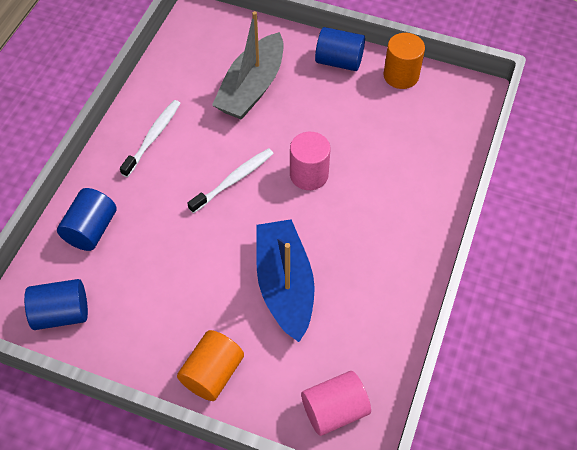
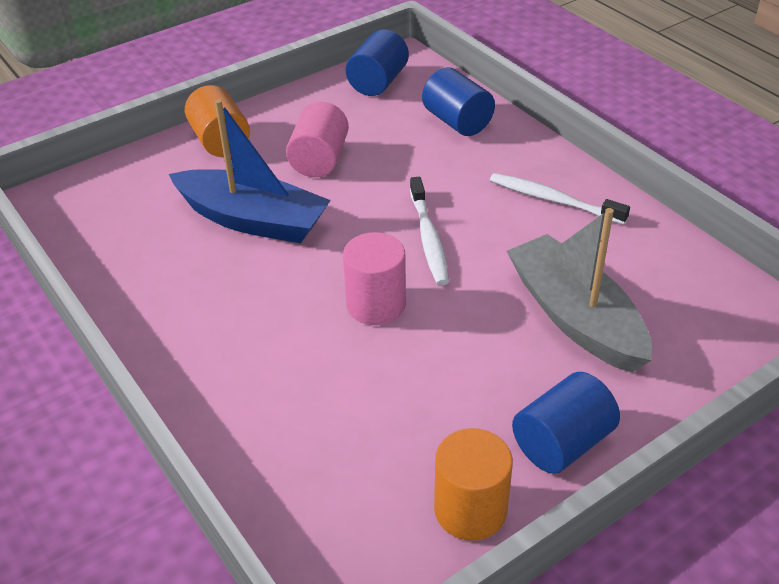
camera: 125 degrees right, 15 degrees down
(153, 137) = (553, 200): white toothbrush -> white toothbrush turned 150 degrees clockwise
(334, 410) = (94, 196): pink cylinder -> pink cylinder (319, 160)

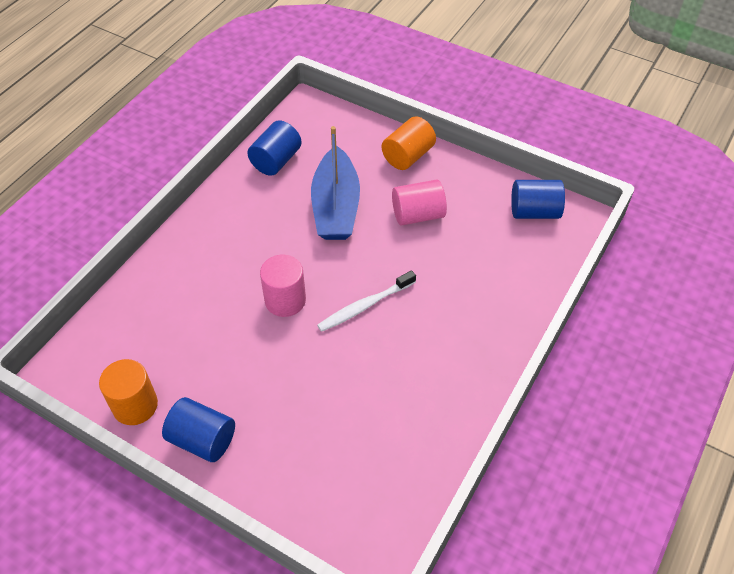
camera: 65 degrees right, 10 degrees up
(457, 122) = (513, 277): blue cylinder -> blue cylinder (276, 161)
(553, 200) = (448, 368): white toothbrush -> none
(575, 317) = (322, 417): grey boat -> none

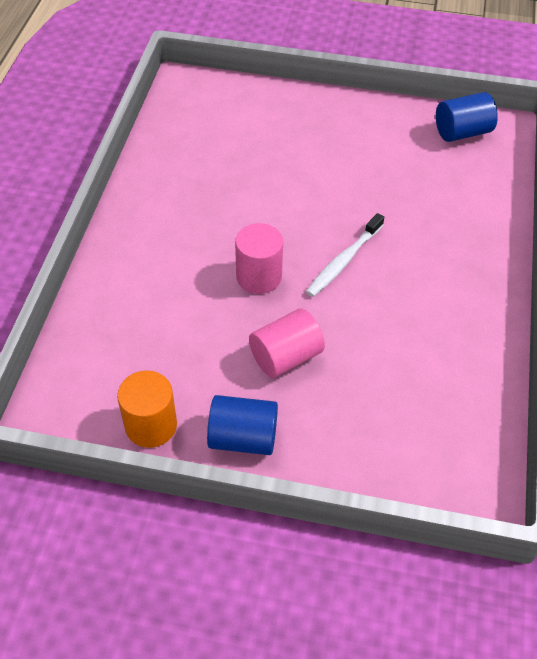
camera: 20 degrees left, 0 degrees up
(276, 161) = (177, 143): blue cylinder -> none
(336, 207) = (264, 173): blue boat -> none
(408, 156) = (312, 108): orange cylinder -> none
(418, 215) = (351, 161): pink cylinder -> pink cylinder (286, 357)

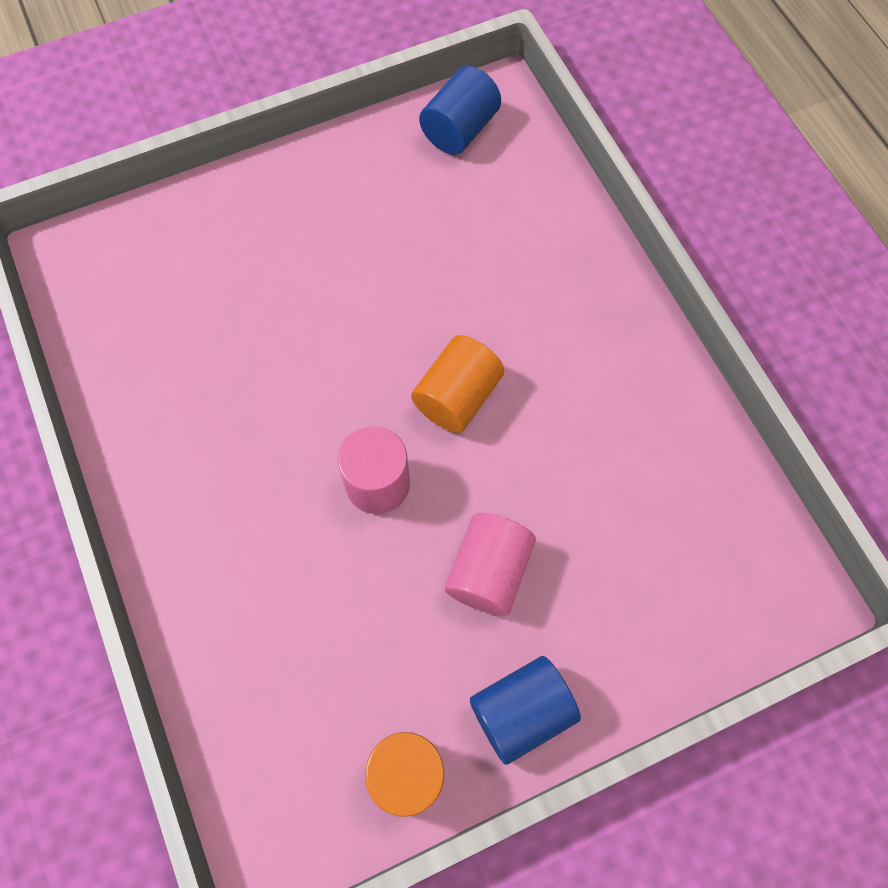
camera: 35 degrees left, 15 degrees up
(343, 261) = (457, 397): white toothbrush -> orange cylinder

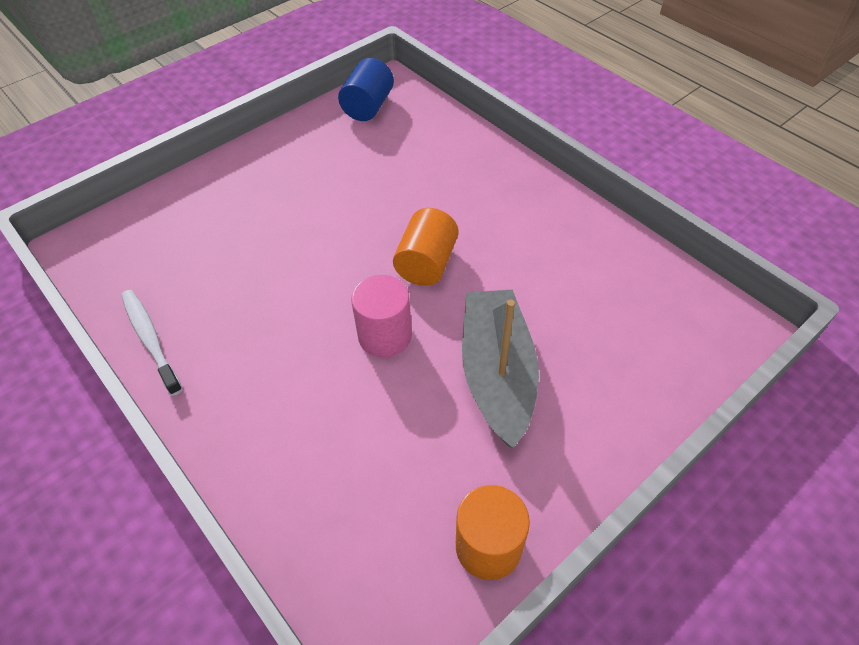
camera: 15 degrees left, 15 degrees down
(118, 411) = (150, 339): none -> white toothbrush
(489, 572) = (497, 373): pink cylinder -> grey boat
(521, 712) = (564, 468): blue cylinder -> none

